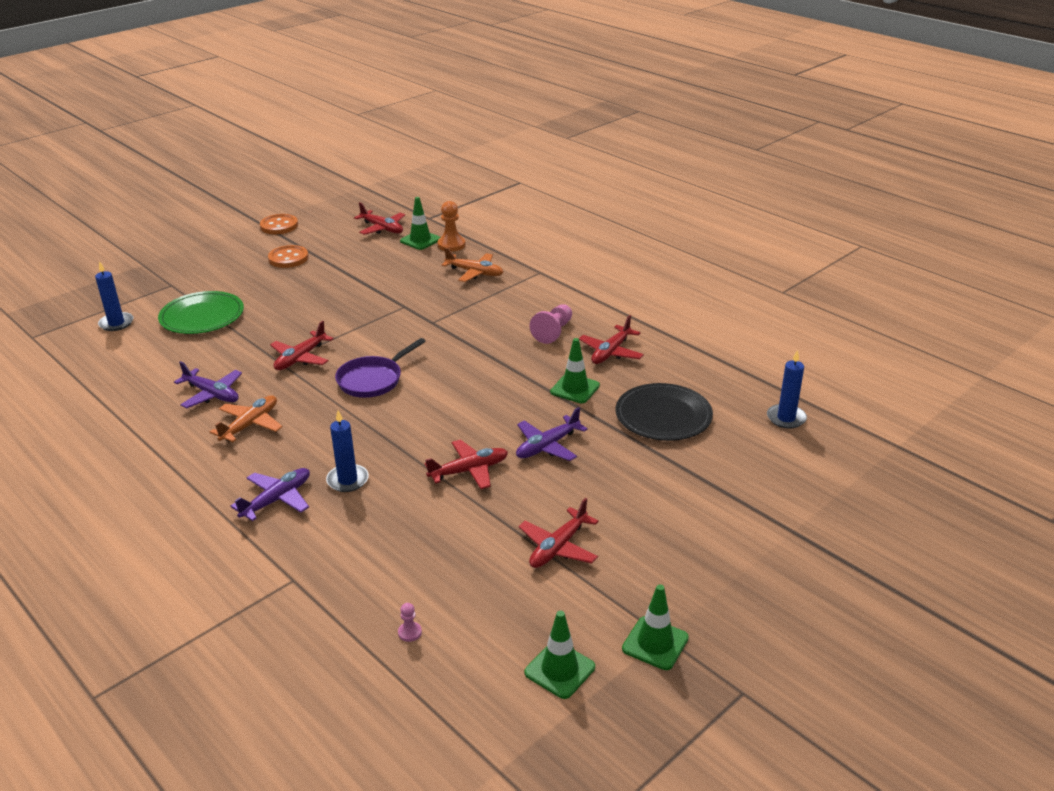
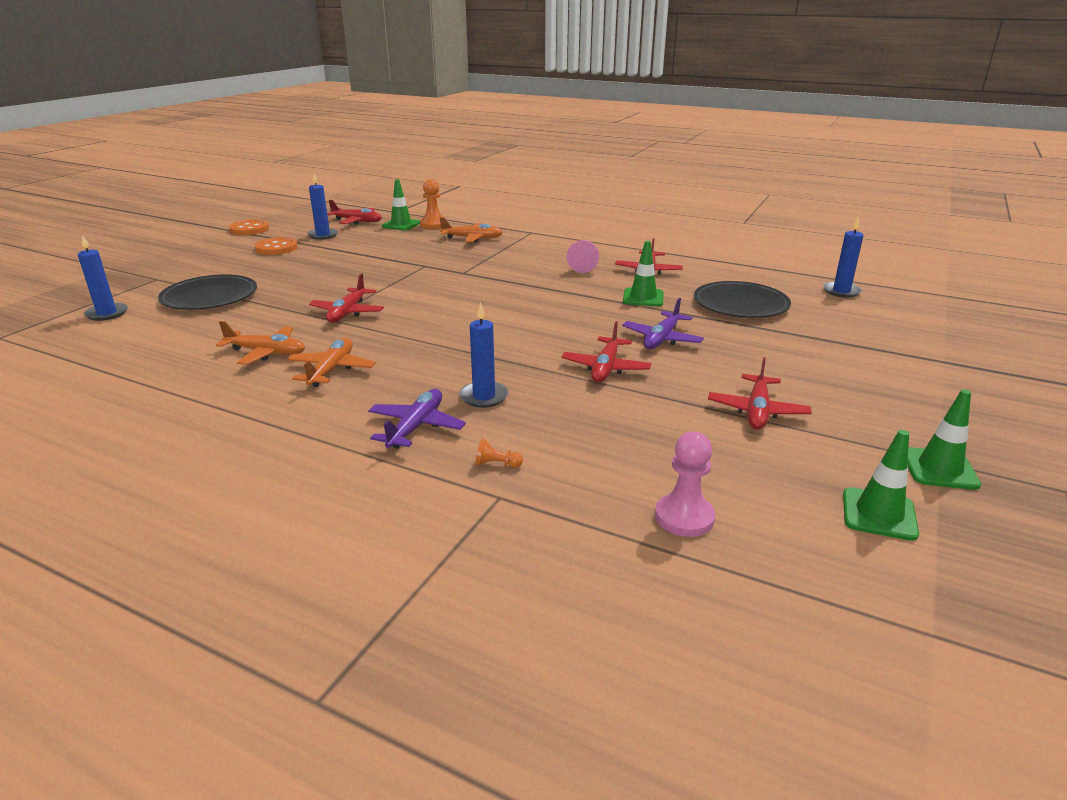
camera: 20 degrees left, 5 degrees down
(202, 316) = (209, 296): green plate -> black plate
(212, 394) = (266, 353): purple plane -> orange plane
(311, 550) = (497, 464): none -> orange pawn
(339, 245) = (323, 235): none -> blue candle
(373, 380) = (440, 318): purple pan -> none
(410, 632) = (684, 517): pink pawn -> pink pawn, size x1.98
(469, 470) = (605, 368): red plane -> red plane turned 150 degrees clockwise

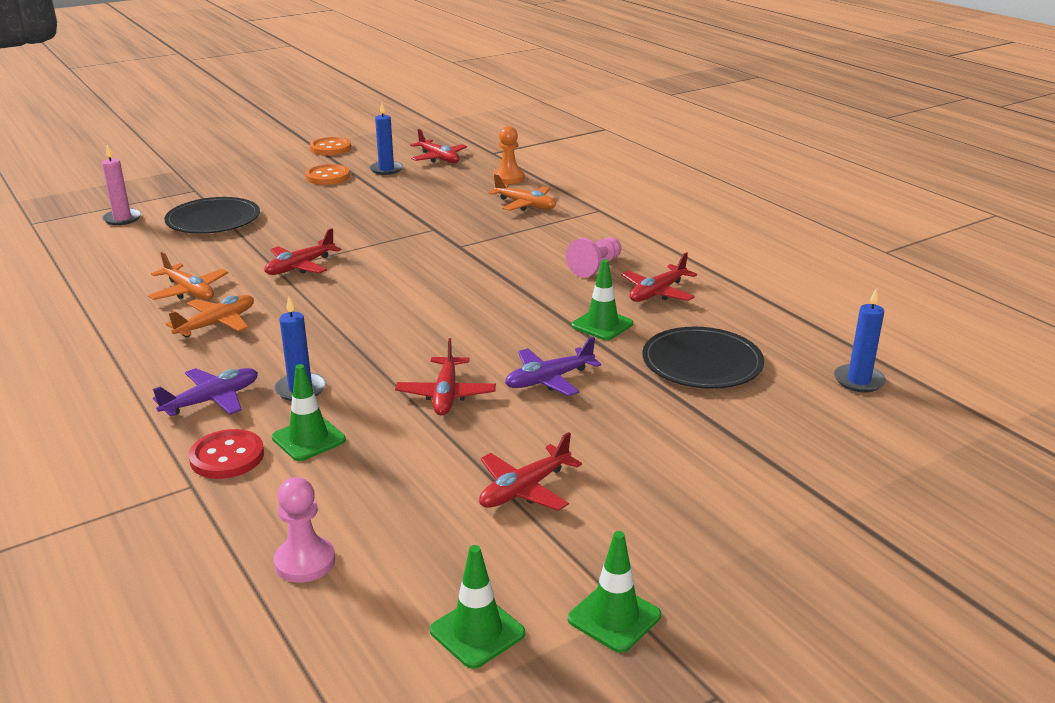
camera: 30 degrees right, 0 degrees up
(107, 313) = (122, 219): blue candle -> pink candle
(401, 225) = (476, 171): green traffic cone -> green traffic cone (308, 439)
(497, 464) = (227, 457): orange pawn -> red button
(605, 368) = (446, 395): red plane -> red plane turned 45 degrees counterclockwise

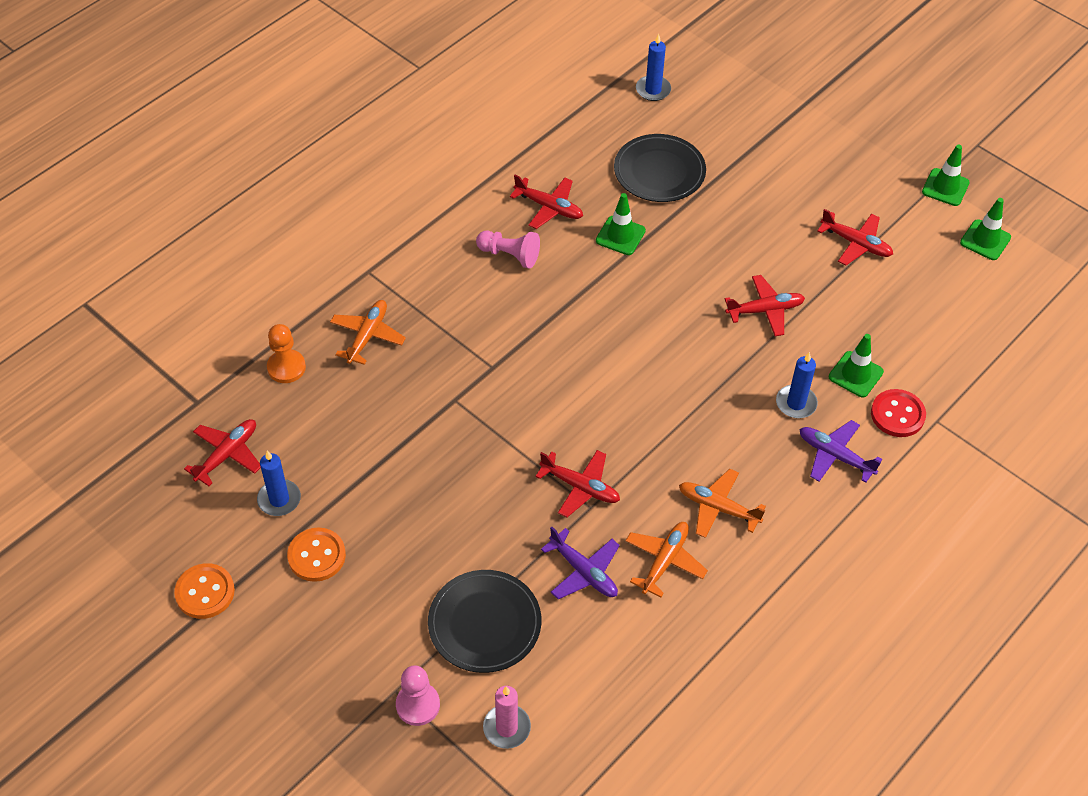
camera: 105 degrees left, 25 degrees up
(305, 562) = (974, 332): pink pawn -> pink pawn (418, 705)
(549, 380) = (719, 254): purple plane -> purple plane (584, 572)

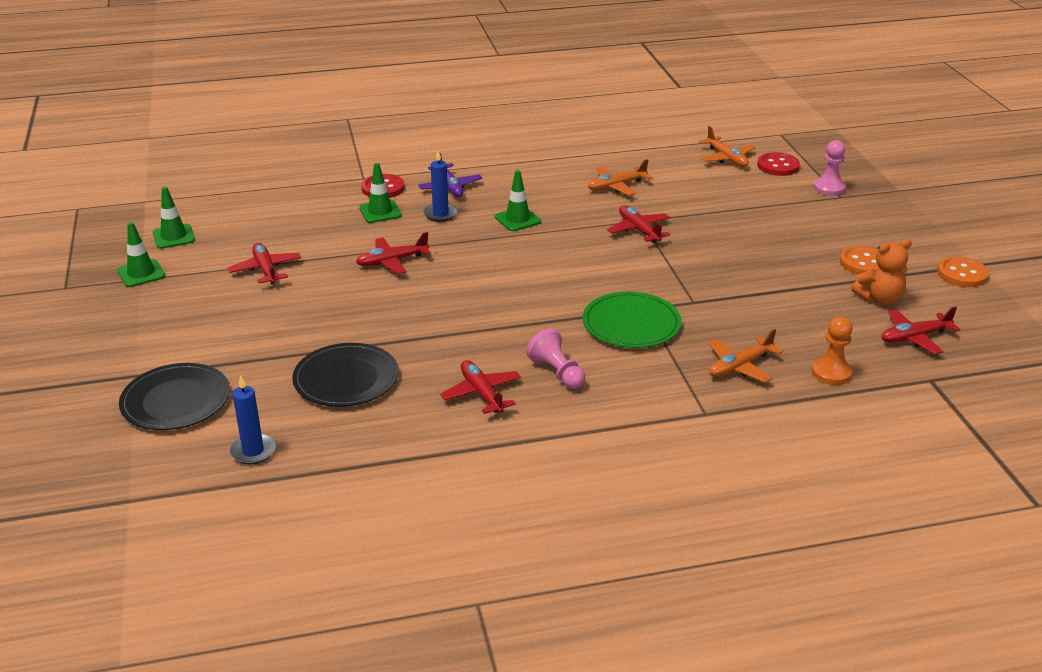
camera: 145 degrees left, 20 degrees down
(279, 499) = (879, 299): blue candle -> orange teddy bear
(484, 623) = (760, 201): black plate -> black plate (176, 401)
(490, 341) = (631, 324): none -> green plate
(506, 728) = (778, 166): pink candle -> red button
(584, 572) = (674, 199): purple plane -> none
(620, 235) = (442, 347): green traffic cone -> green traffic cone (517, 219)
(717, 508) = (555, 193): orange plane -> orange plane (727, 158)
(765, 310) = (392, 261): red plane -> red plane turned 45 degrees counterclockwise

